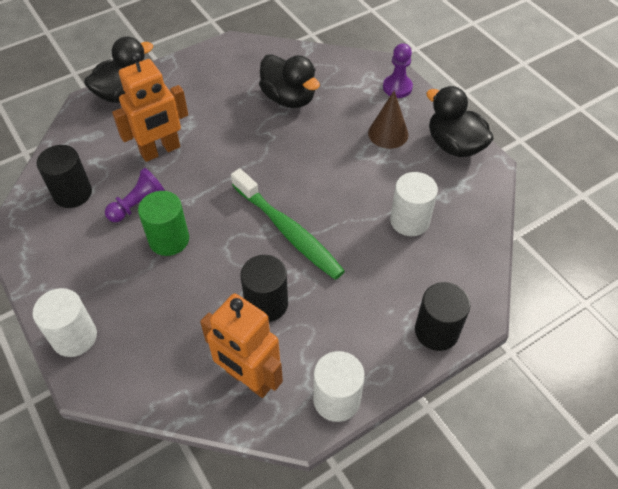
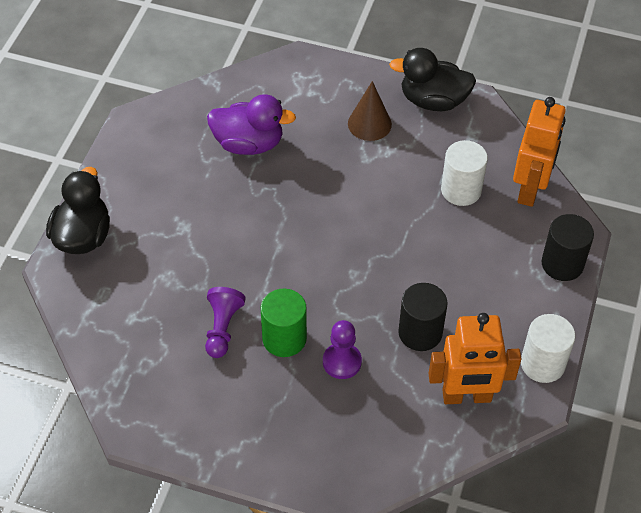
camera: 40 degrees left, 0 degrees up
(72, 193) = (148, 360): black cylinder -> none
(74, 337) = (297, 469): white cylinder -> none
(160, 150) = (185, 268): orange robot -> orange robot (530, 189)
(288, 231) = (375, 263): green toothbrush -> none
(289, 98) = (249, 143): black duck -> purple duck
(397, 87) = (334, 74): purple pawn -> purple pawn (342, 362)

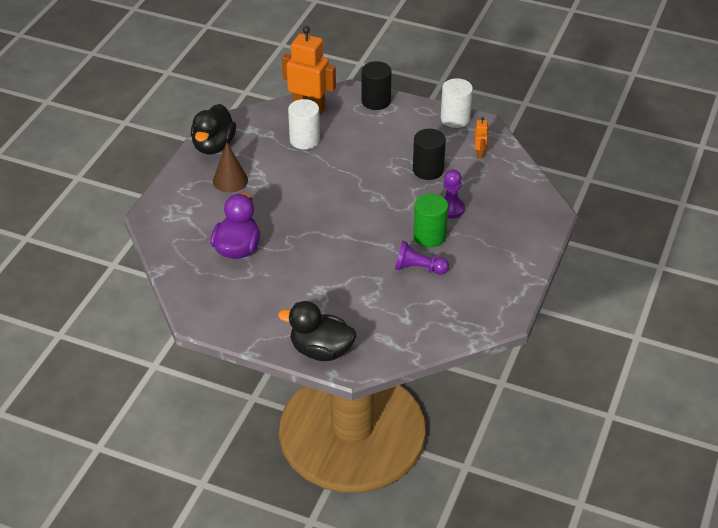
camera: 85 degrees left, 10 degrees down
(466, 396) = (479, 153): orange robot -> orange robot, size x0.46

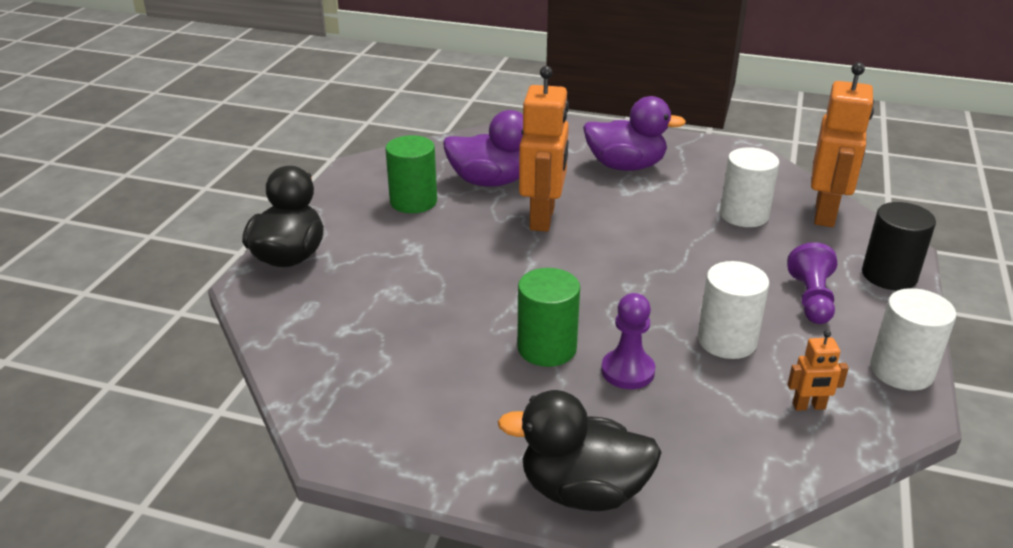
camera: 85 degrees right, 10 degrees down
(213, 146) = (693, 149): black duck -> black duck (583, 491)
(230, 180) = (626, 166): brown cone -> purple duck
(258, 289) = (413, 201): none -> green cylinder
(292, 226) = (543, 218): none -> orange robot
(418, 268) = (464, 338): purple pawn -> purple pawn (811, 299)
(428, 170) = (727, 340): black cylinder -> white cylinder

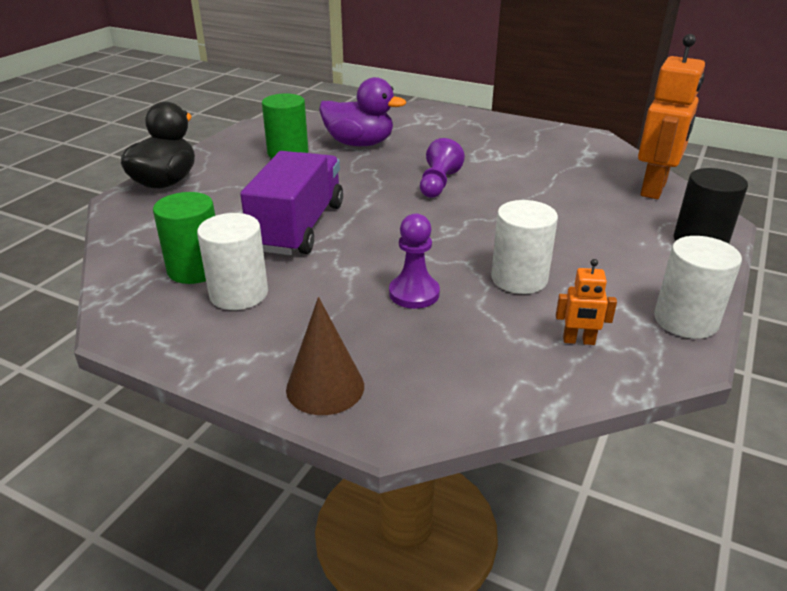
camera: 10 degrees right, 0 degrees up
(471, 301) = (299, 227): none -> purple truck
(543, 218) = (392, 172): orange robot -> none
(547, 348) = (348, 268): green cylinder -> green cylinder (195, 269)
(583, 491) = (325, 387): black duck -> brown cone
(626, 166) = (483, 141): purple duck -> none
(744, 215) = (576, 184): white cylinder -> white cylinder (239, 294)
(811, 299) = (615, 253): purple pawn -> purple pawn (438, 184)

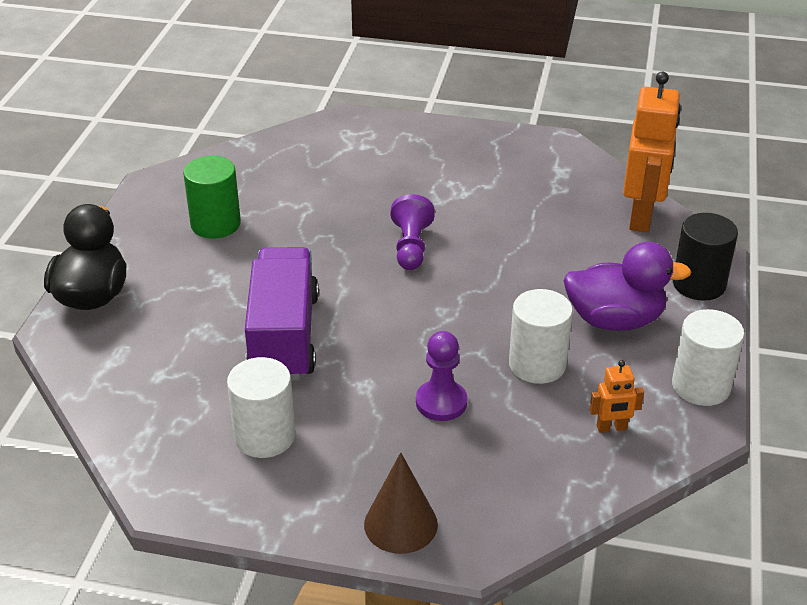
camera: 15 degrees left, 5 degrees up
(195, 269) = (201, 414): green cylinder -> none
(359, 144) = (295, 195): purple duck -> purple duck (615, 320)

